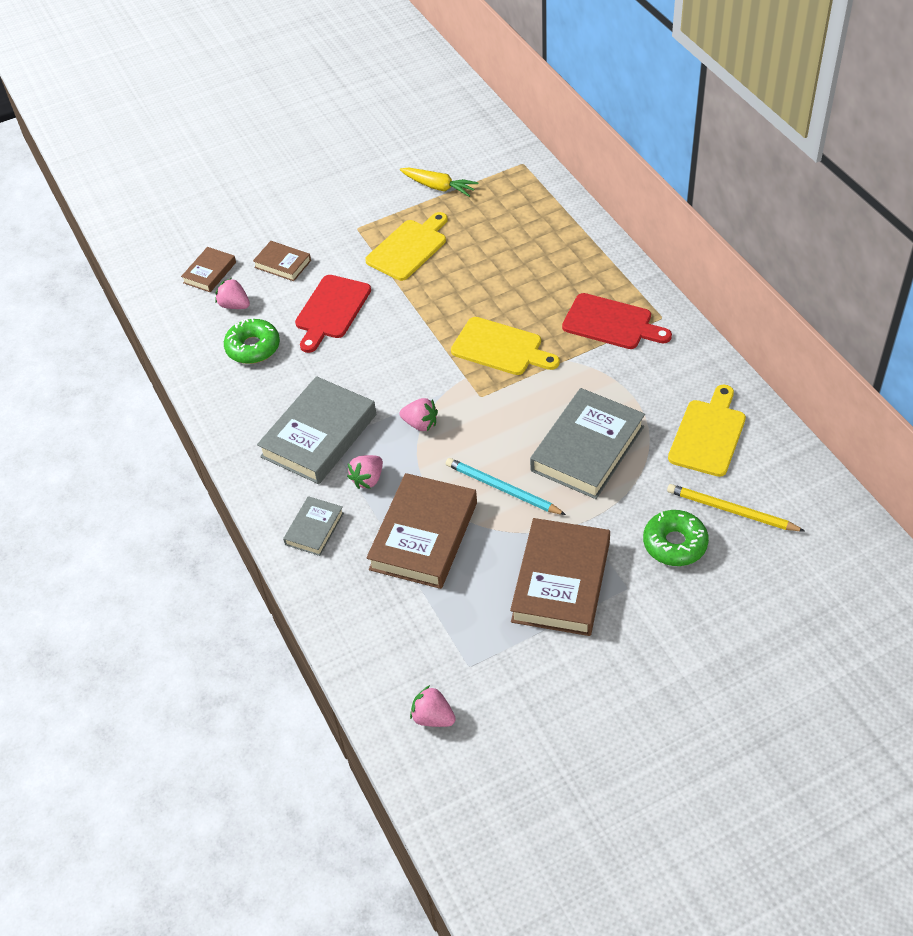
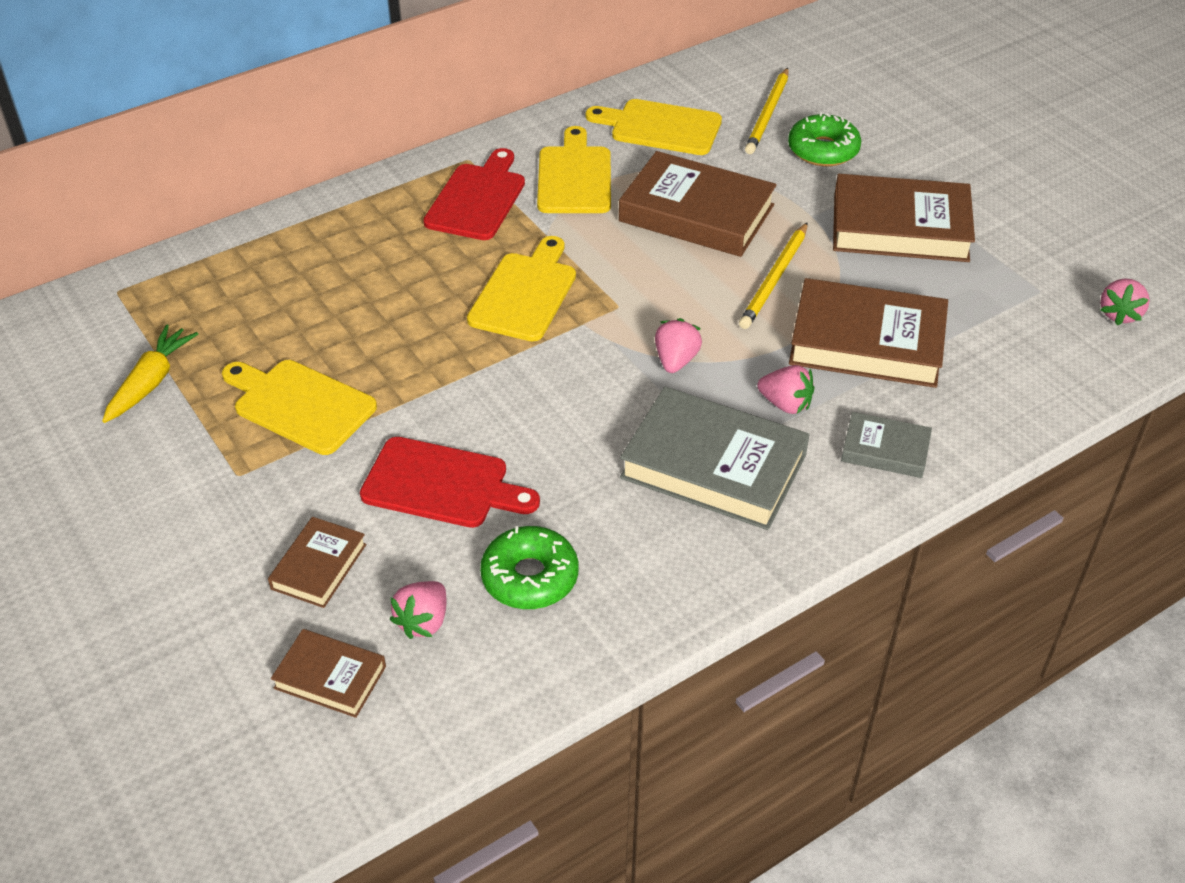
camera: 100 degrees left, 5 degrees down
(502, 489) = (775, 278): turquoise pencil -> yellow pencil
(587, 448) = (696, 213): grey book -> brown book
(638, 377) = (574, 177): none -> yellow cutting board

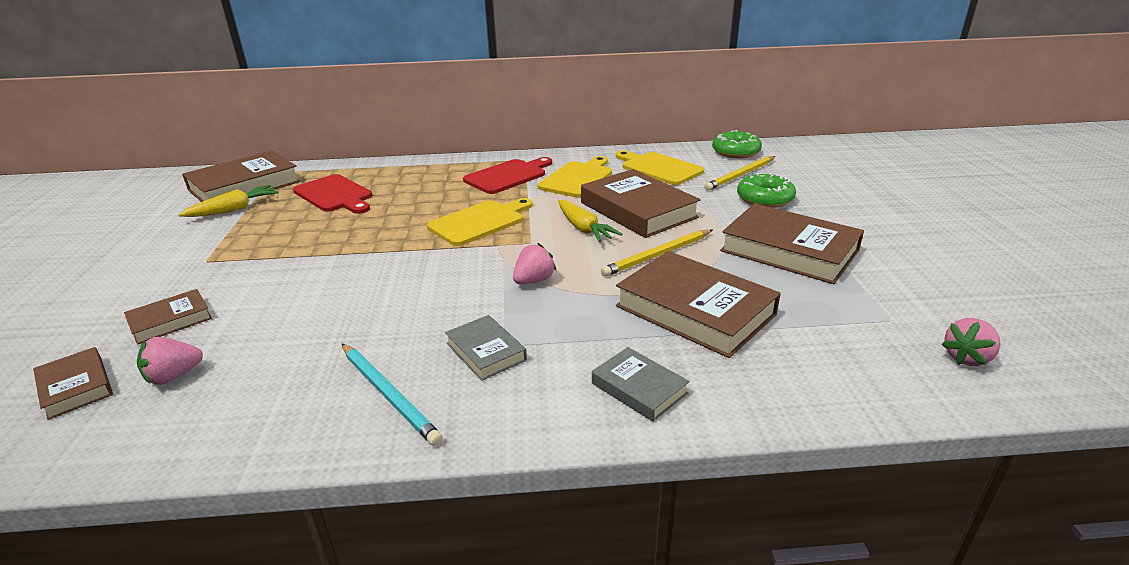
camera: 30 degrees right, 15 degrees down
(102, 335) = (244, 186): none -> brown book
(300, 405) = (285, 239): yellow cutting board -> none
(441, 484) = (299, 301): red cutting board -> red cutting board (335, 195)
(530, 577) = (273, 375): green donut -> green donut (735, 152)
(660, 264) = (583, 228): none -> yellow carrot
(669, 547) = (388, 394): none -> turquoise pencil
(713, 466) = (486, 352): grey book -> grey book, size x0.52
(785, 404) = (586, 330): pink strawberry -> none

